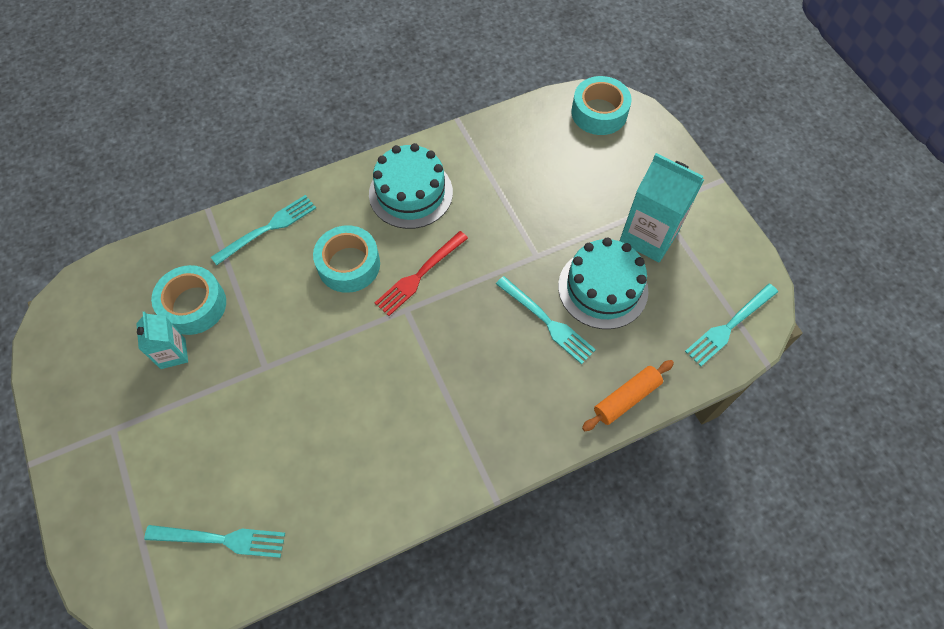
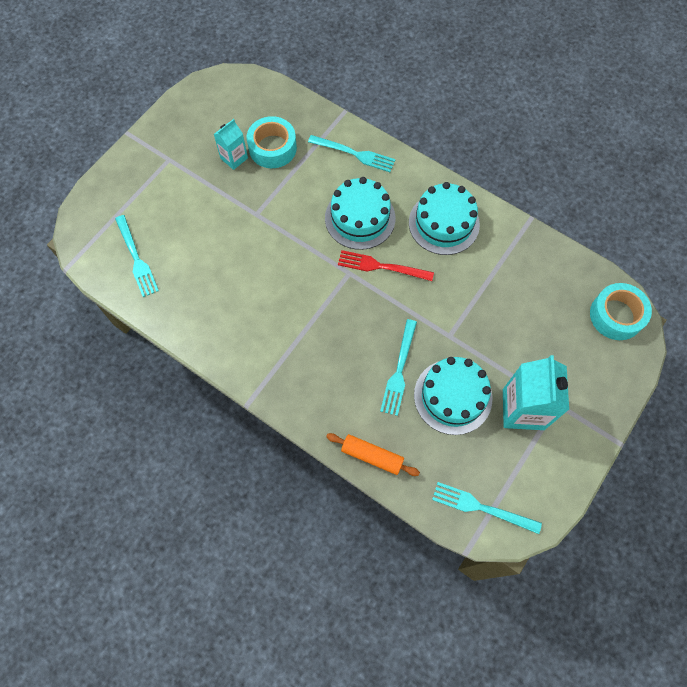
camera: 60 degrees right, 5 degrees up
(349, 265) = (360, 218): turquoise tape -> turquoise cake

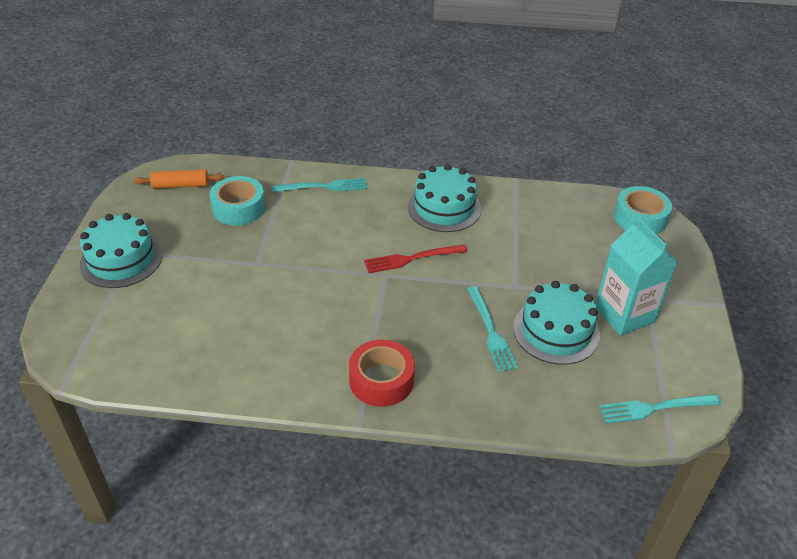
camera: 30 degrees left, 25 degrees down
(137, 259) = (146, 347): turquoise fork -> none
(234, 158) = (203, 228): turquoise carton -> none
(287, 373) = (381, 380): none -> red tape
(360, 218) = (364, 230): turquoise cake -> turquoise cake (121, 260)
(372, 456) = (520, 413): orange rolling pin -> orange rolling pin (180, 185)

